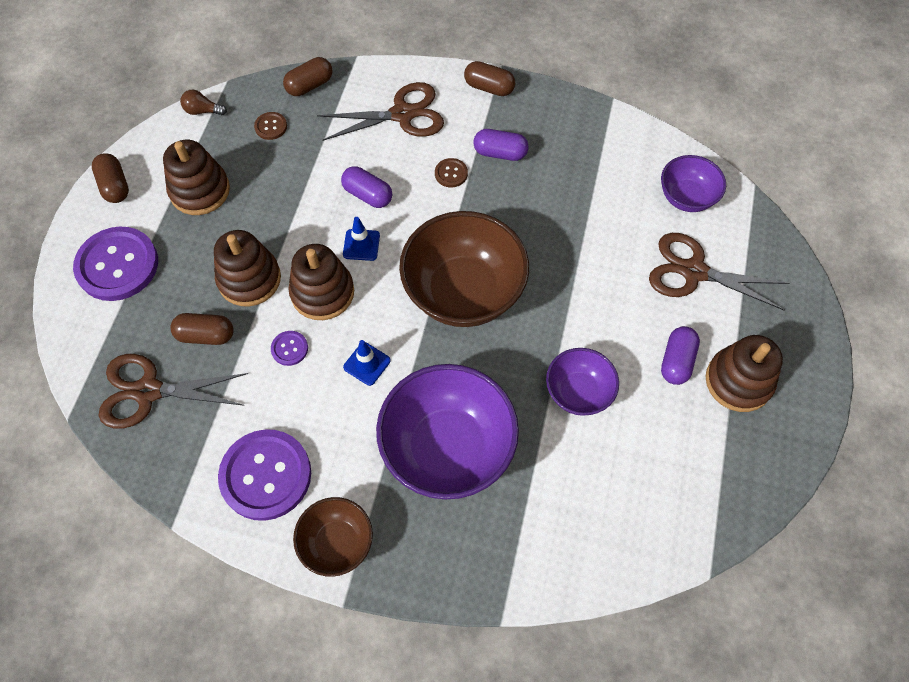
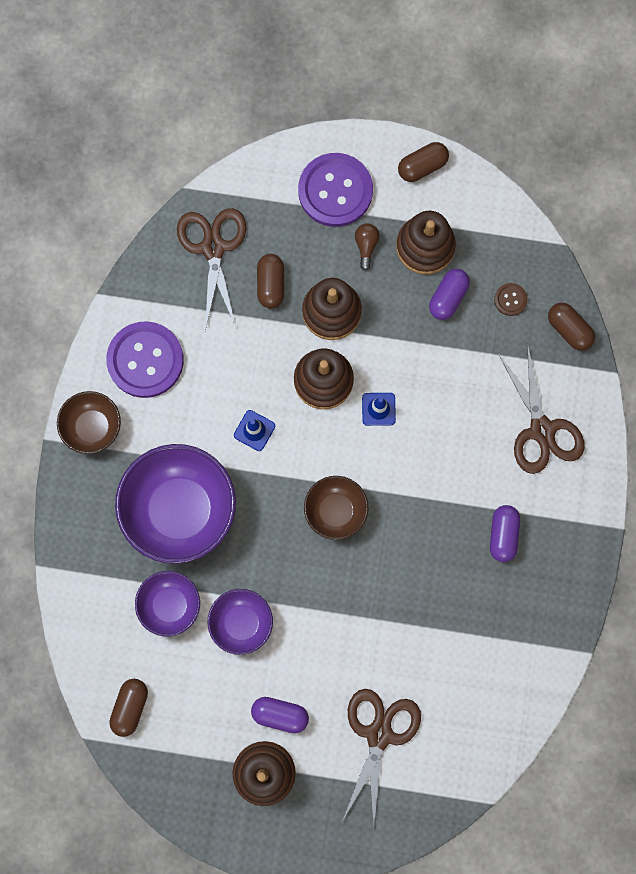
camera: 85 degrees right, 15 degrees up
(202, 111) = (522, 229): brown light bulb -> brown light bulb (366, 246)
(289, 349) = (263, 360): purple button -> none
(367, 195) = (437, 407): purple capsule -> purple capsule (448, 298)
(451, 173) = (471, 487): brown button -> none
(463, 292) = (335, 511): brown bowl -> brown bowl, size x0.54
(489, 87) = (589, 517): brown capsule -> brown capsule (130, 707)
(686, 197) = (467, 730): purple bowl -> purple bowl (170, 605)

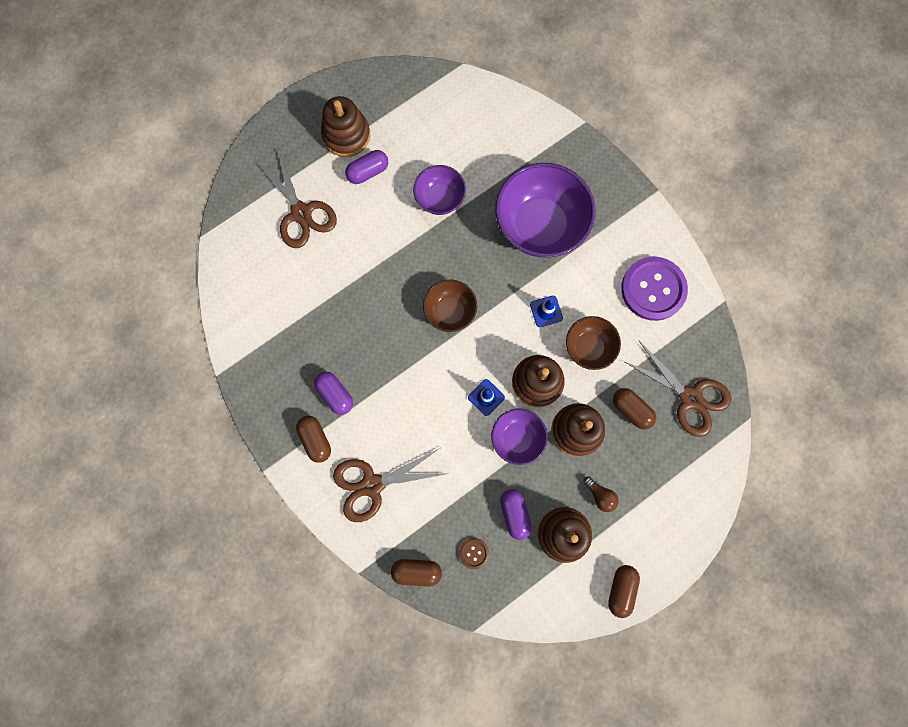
camera: 135 degrees right, 0 degrees up
(92, 427) = (639, 222): brown bowl -> brown bowl (588, 347)
(130, 707) = (454, 100): brown capsule -> brown capsule (316, 439)
(170, 605) = (489, 170): purple bowl -> purple bowl (517, 438)
(335, 191) = (657, 513): purple button -> none
(542, 430) = (372, 485): brown scissors -> brown scissors turned 45 degrees counterclockwise

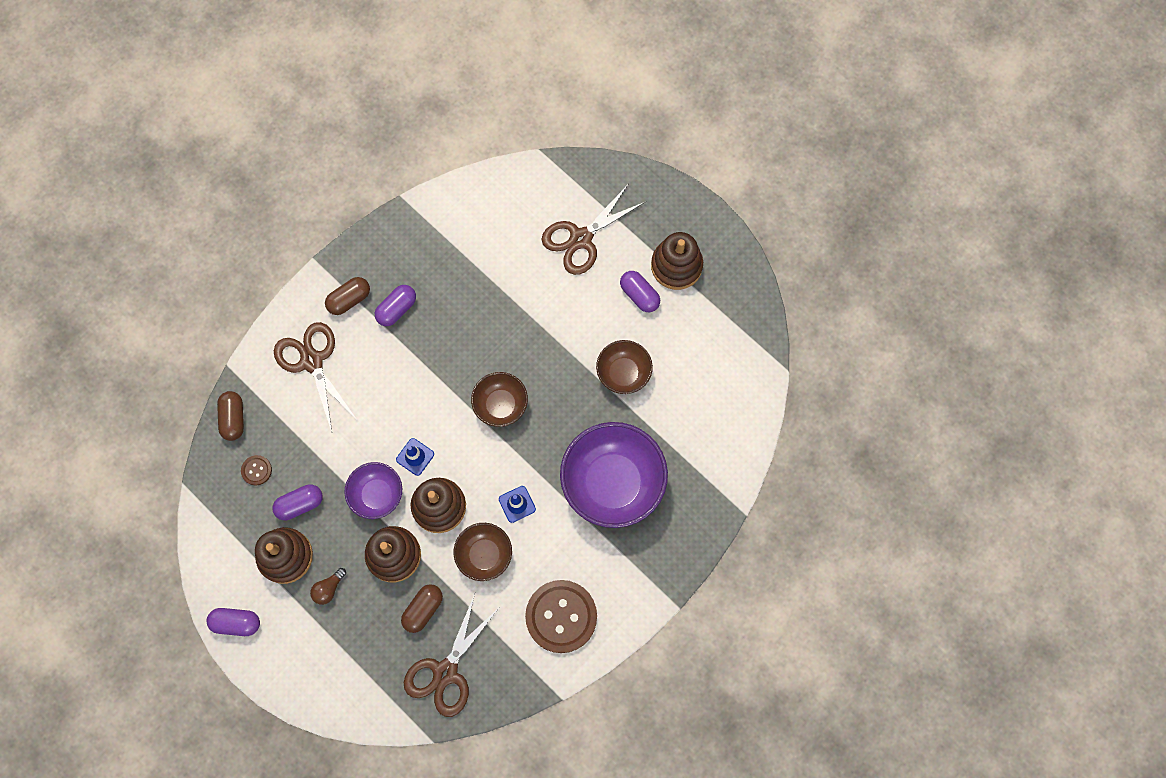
camera: 80 degrees right, 5 degrees down
(440, 198) = (623, 373): purple bowl -> brown bowl
(621, 589) = (236, 623): brown capsule -> purple capsule
(653, 289) = (561, 616): purple button -> brown button

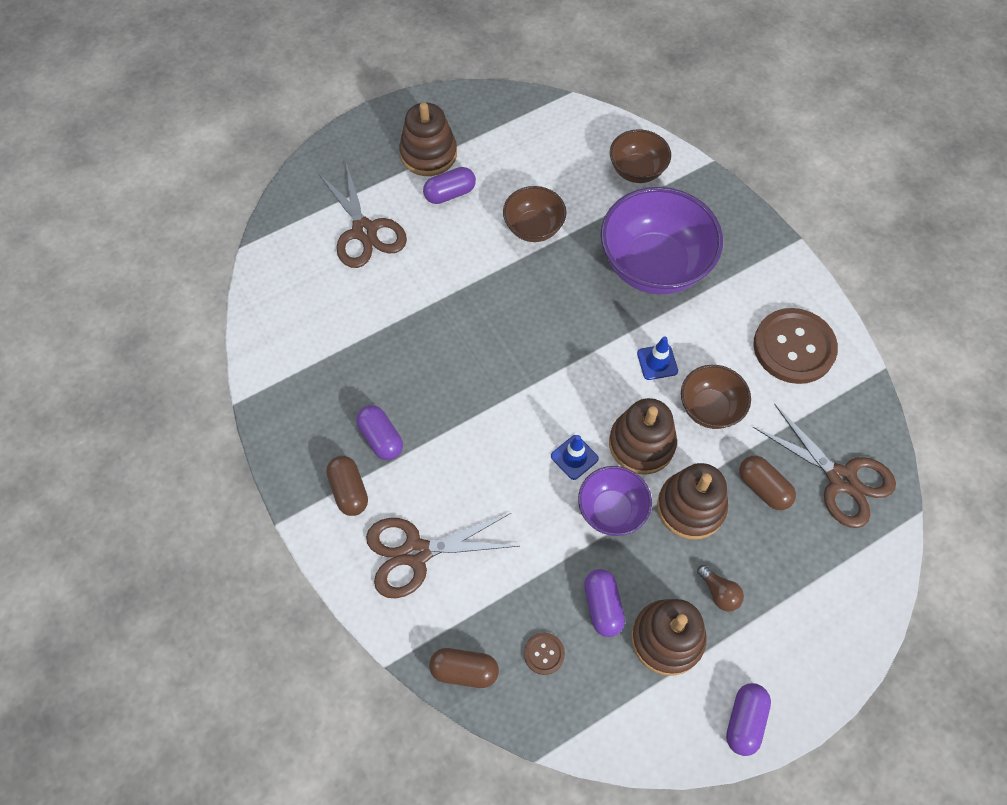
camera: 75 degrees left, 10 degrees down
(501, 405) = (536, 353): brown bowl -> brown bowl (637, 170)

